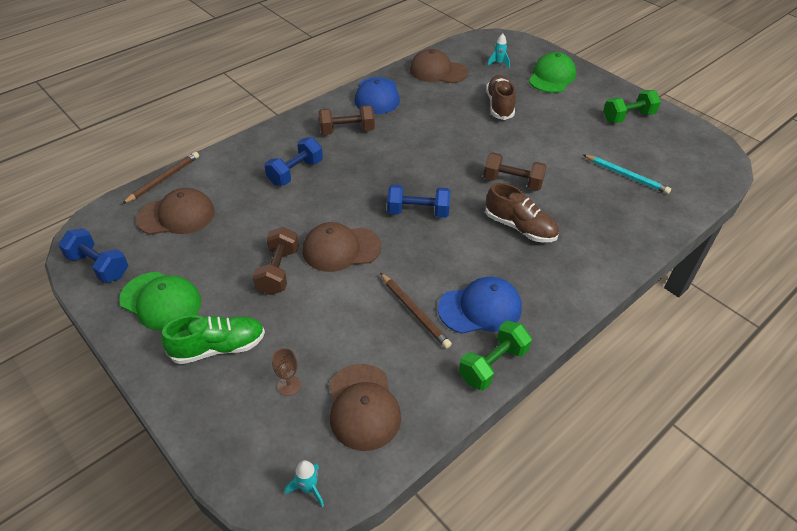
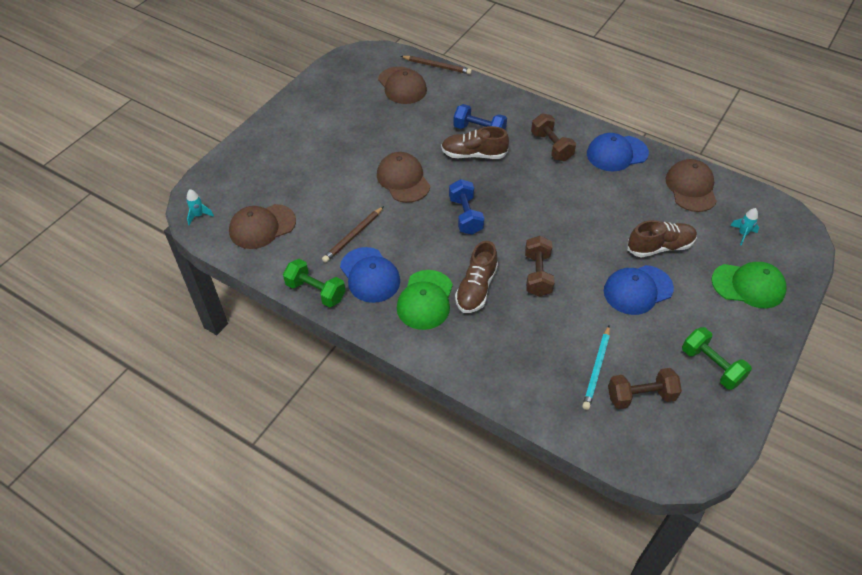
camera: 75 degrees right, 5 degrees up
(99, 266) = (341, 69): blue dumbbell -> none
(161, 301) = (321, 106): green cap -> green cap (425, 300)
(218, 347) = (291, 145): green shoe -> none
(278, 271) = (367, 152): brown dumbbell -> brown dumbbell (640, 396)
(289, 385) = (270, 186): brown goblet -> none
(330, 185) = (473, 154): none -> brown shoe
(544, 130) = (637, 290): none -> blue cap

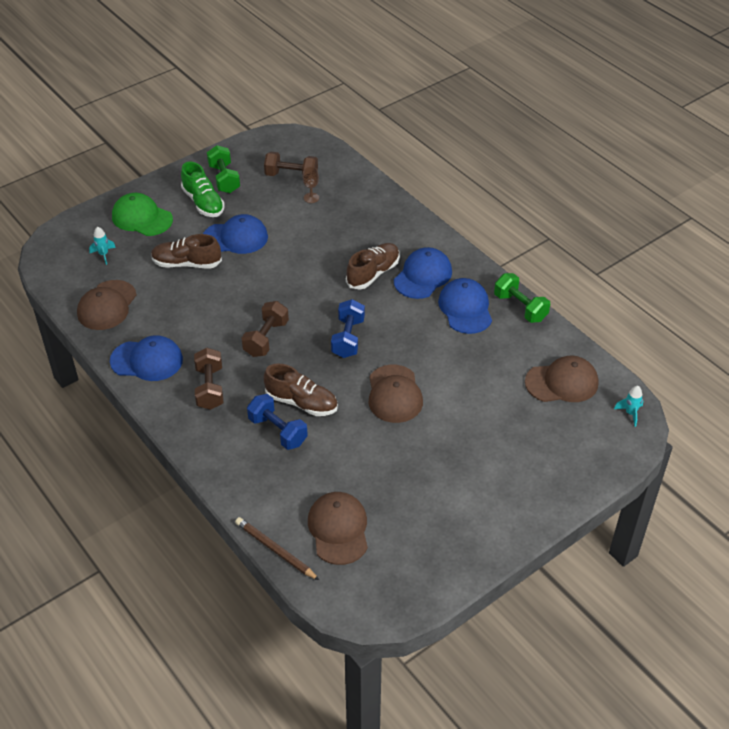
camera: 160 degrees left, 5 degrees down
(353, 236) = (469, 348): brown pencil -> none
(425, 300) = (423, 276): green cap -> blue cap
(537, 274) = (312, 270): brown dumbbell -> brown dumbbell (266, 338)
(596, 369) = (311, 198): turquoise pencil -> brown goblet
(705, 324) = (203, 203): none -> green shoe

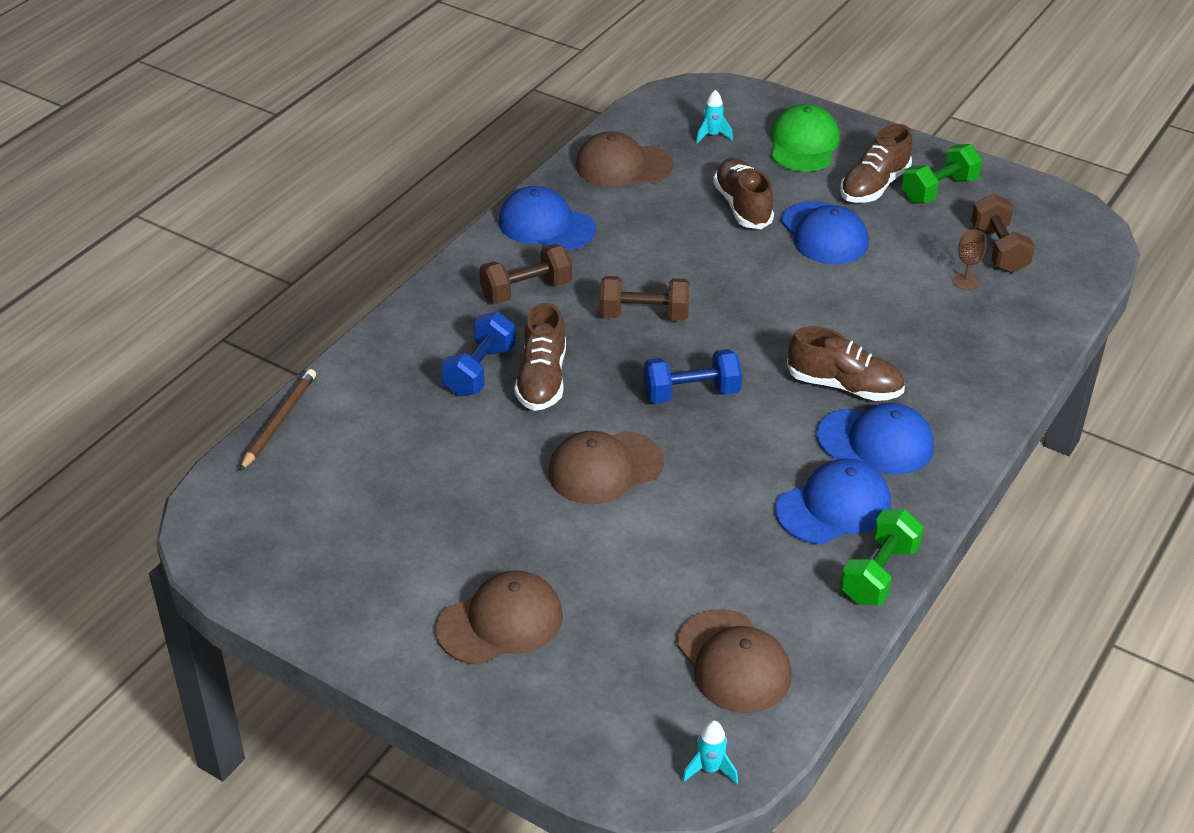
camera: 70 degrees right, 5 degrees down
(147, 360) = (546, 225): blue cap -> blue cap turned 135 degrees clockwise
(203, 203) = (874, 186): green shoe -> brown shoe
(338, 529) = (333, 471): brown cap -> brown cap (500, 622)

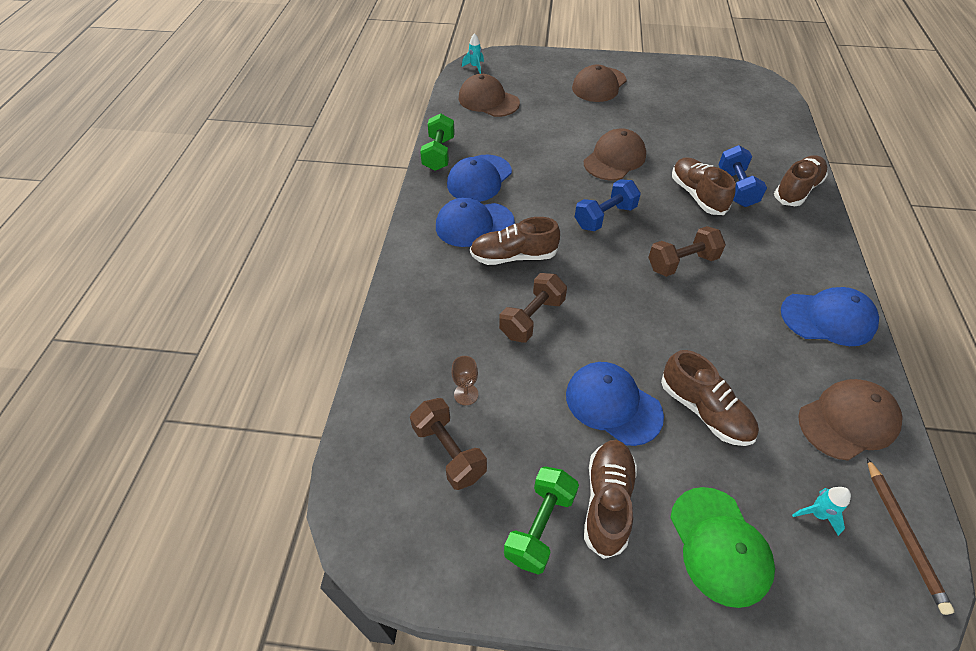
camera: 155 degrees right, 10 degrees up
(279, 421) = (797, 127): brown pencil -> brown pencil (903, 535)
(405, 343) = (797, 190): none -> brown shoe
(526, 290) = (774, 253): brown dumbbell -> brown dumbbell (532, 318)

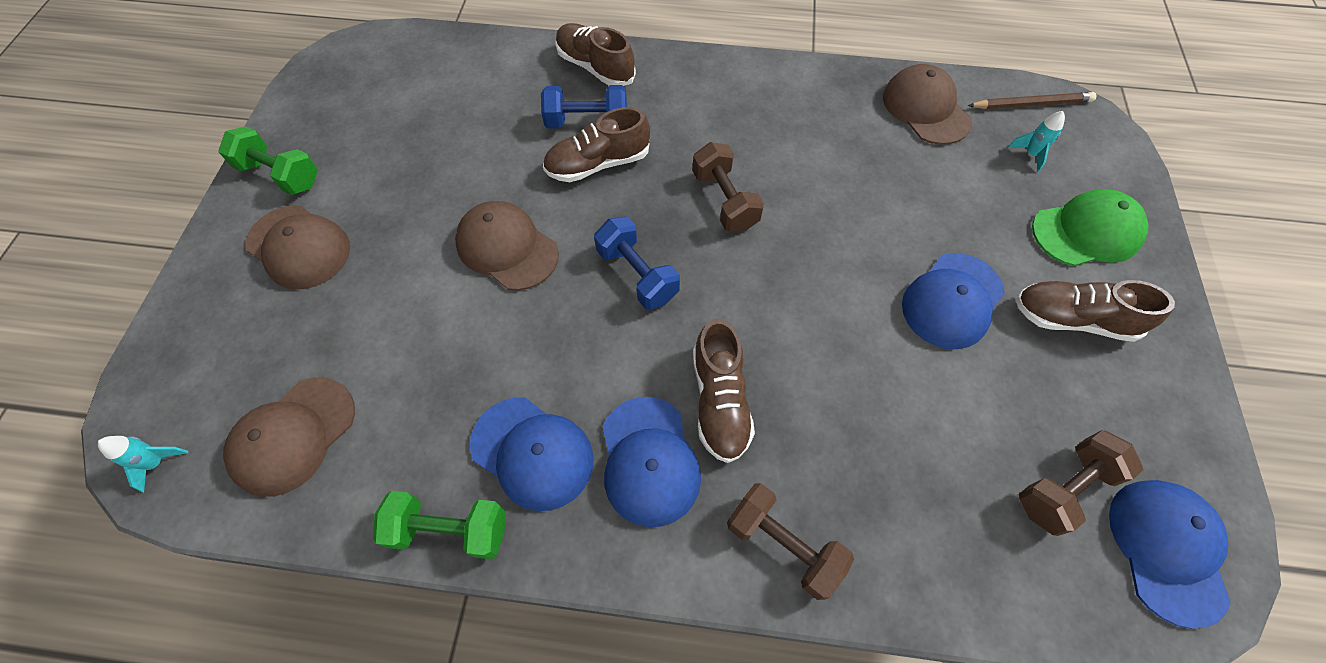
camera: 90 degrees left, 10 degrees up
(466, 394) = (975, 469): brown goblet -> none
(532, 318) = (836, 381): brown dumbbell -> brown dumbbell (783, 545)
(540, 526) = (1122, 387): green dumbbell -> green dumbbell (280, 175)
(704, 410) = (940, 217): brown shoe -> none
(828, 318) = (800, 91): blue cap -> blue cap (1167, 549)

